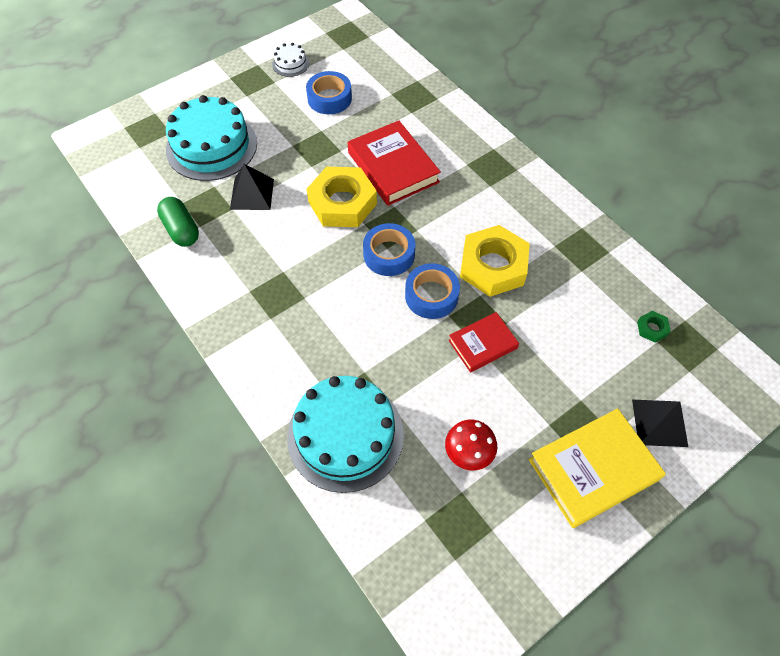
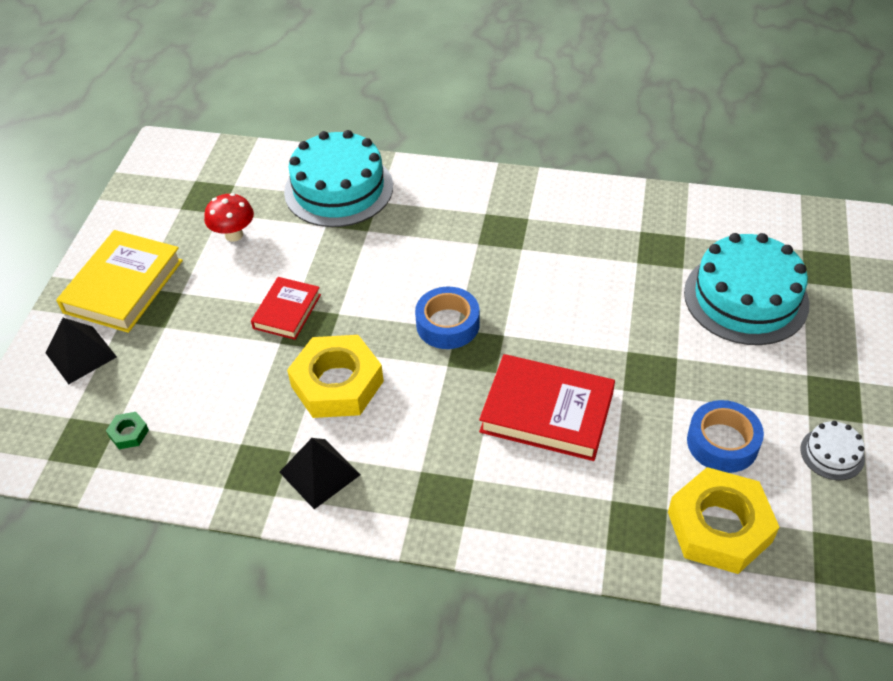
camera: 140 degrees right, 10 degrees down
(181, 230) = (649, 218): green capsule -> none
(252, 194) = (640, 285): black pyramid -> black pyramid (320, 473)
(342, 203) = (548, 338): yellow nut -> yellow nut (719, 527)
(431, 296) = (370, 318): blue tape -> none

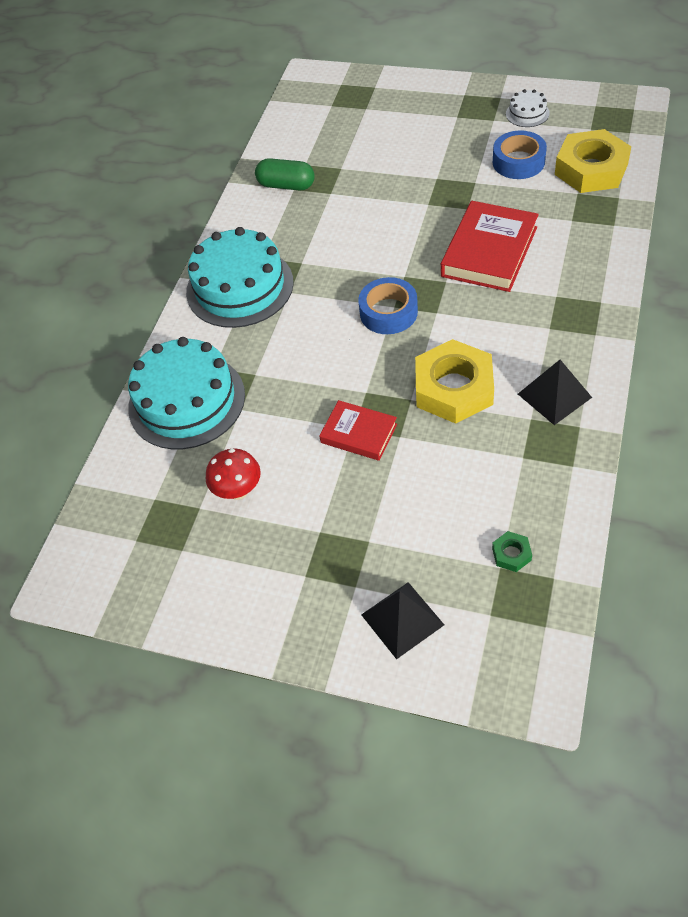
camera: 80 degrees left, 5 degrees up
(123, 286) = (301, 592): yellow book -> none
(645, 224) = (286, 185): none -> green capsule
(746, 298) = (378, 138): turquoise cake -> turquoise cake (239, 287)

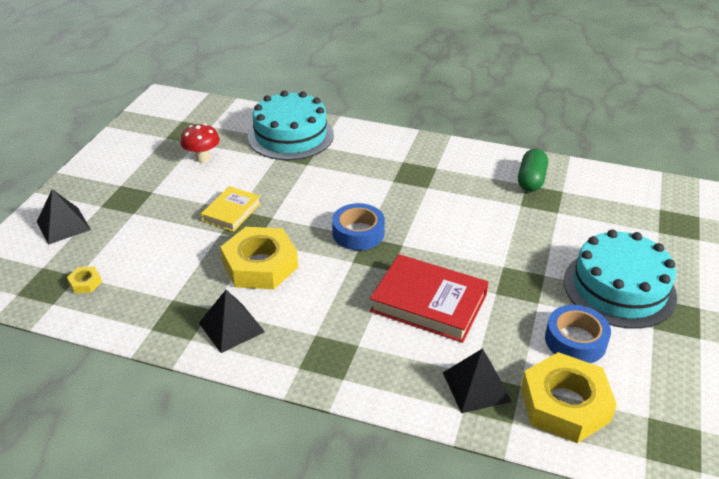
camera: 85 degrees right, 15 degrees down
(239, 287) = (403, 156): turquoise cake -> turquoise cake (619, 288)
(359, 433) = (231, 212): red book -> yellow book
(511, 554) = (85, 283): green nut -> yellow nut
(527, 113) = (671, 359): white cake -> none
(586, 218) = (476, 386): none -> black pyramid

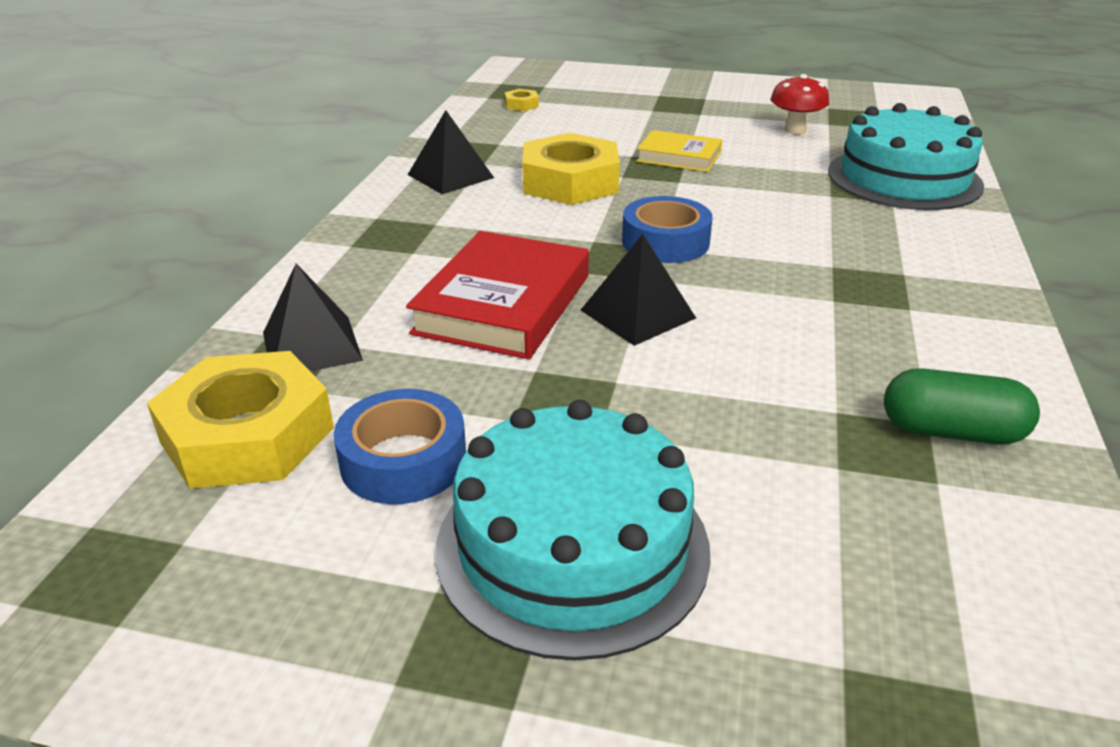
camera: 85 degrees right, 5 degrees down
(63, 225) = (616, 85): black pyramid -> black pyramid (637, 314)

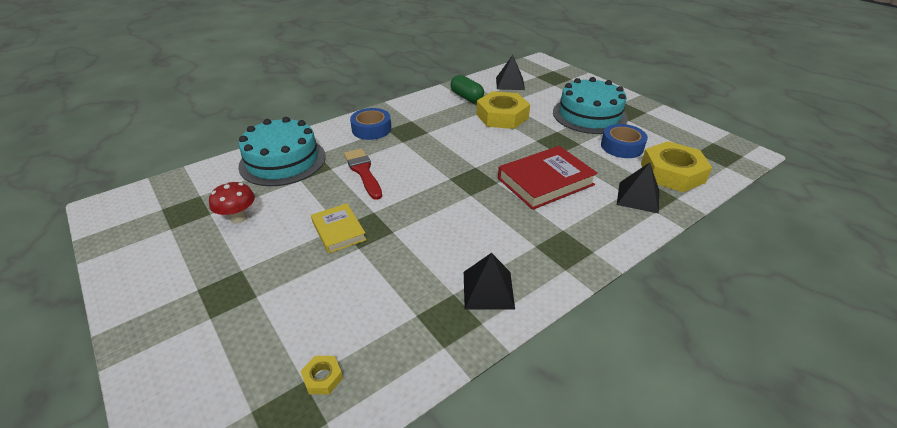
camera: 140 degrees left, 5 degrees up
(570, 182) = (426, 242): yellow nut -> yellow nut (502, 116)
(637, 314) = (499, 156): black pyramid -> black pyramid (510, 83)
(665, 242) = (442, 179): blue tape -> blue tape (371, 129)
(785, 208) = (363, 171): none -> red brush

